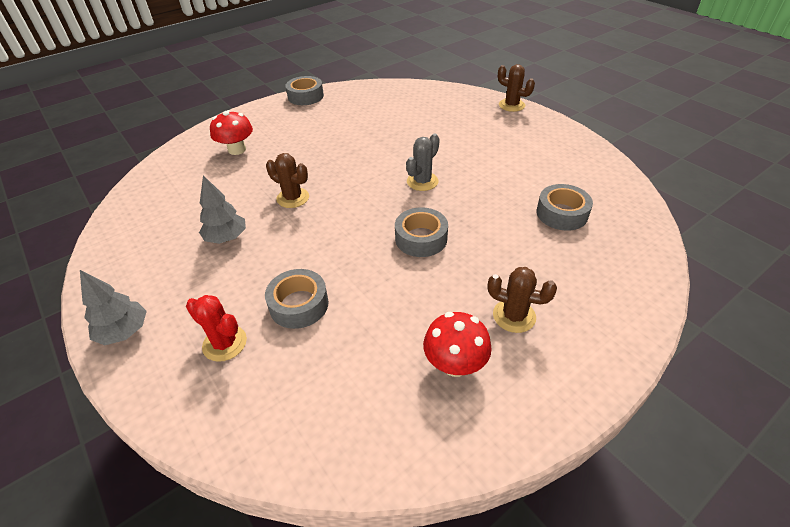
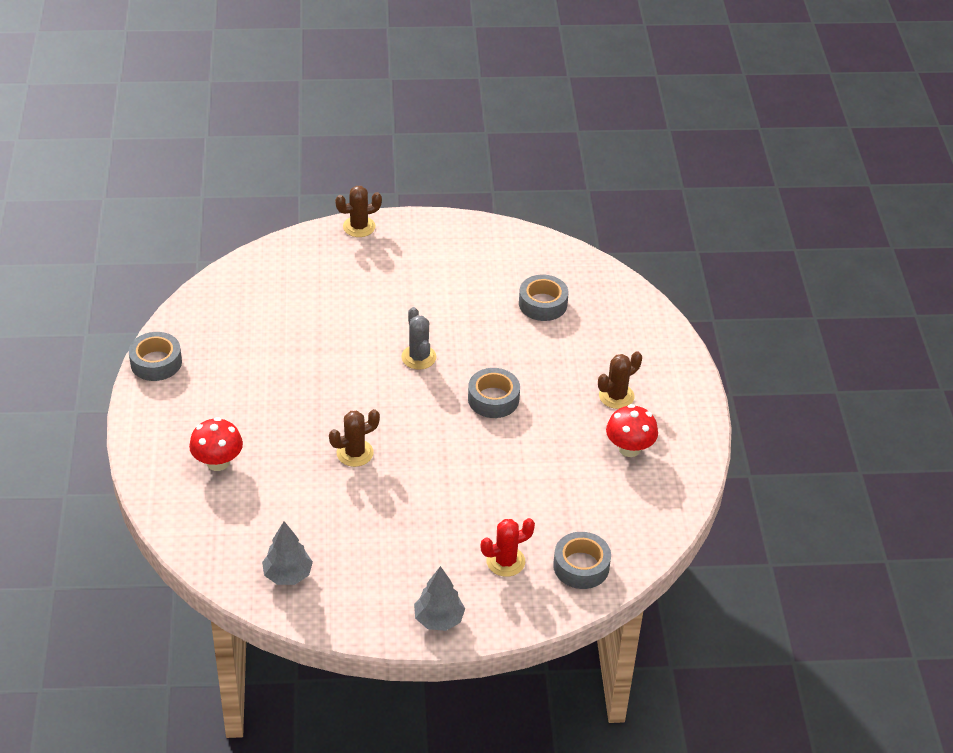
camera: 60 degrees left, 0 degrees up
(226, 238) = (372, 520): grey tree -> grey tree (288, 575)
(299, 305) = (502, 504): grey tape -> grey tape (581, 566)

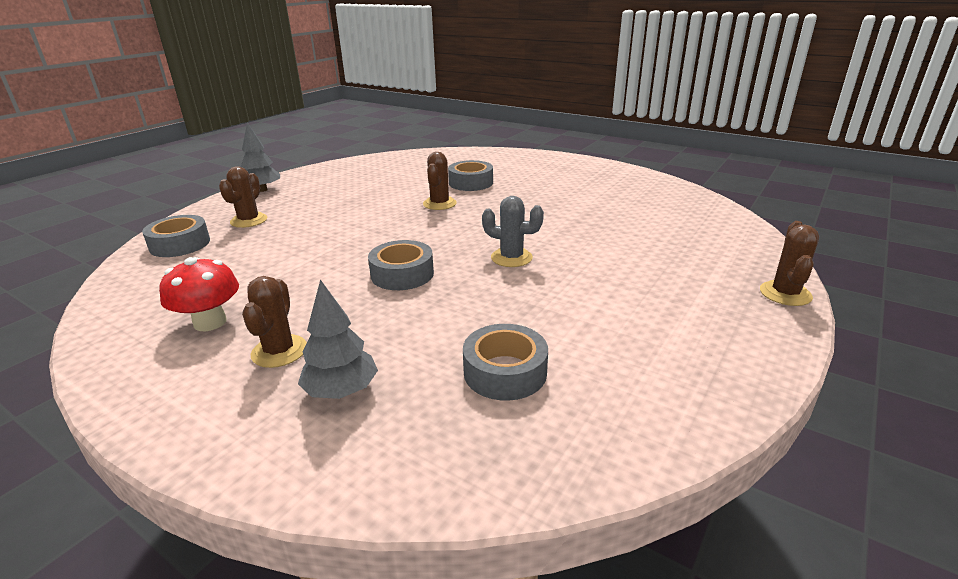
camera: 130 degrees right, 15 degrees down
(156, 362) = (626, 171): grey tape -> grey tape (471, 183)
(218, 462) = (499, 168): red mushroom -> none
(288, 575) = (378, 166): grey tree -> grey tree (341, 391)
(505, 561) = (249, 220): red cactus -> brown cactus

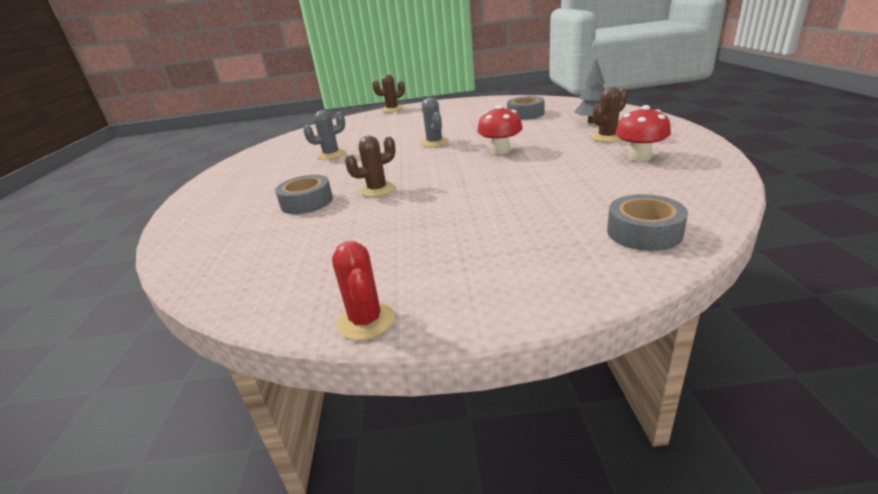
camera: 125 degrees left, 0 degrees up
(249, 220) = (548, 239): brown cactus -> none
(262, 190) = (475, 301): grey tree -> none
(306, 172) = (366, 321): none -> red cactus
(402, 274) = (500, 151): grey tape -> red mushroom
(582, 209) = (331, 154): none -> grey cactus

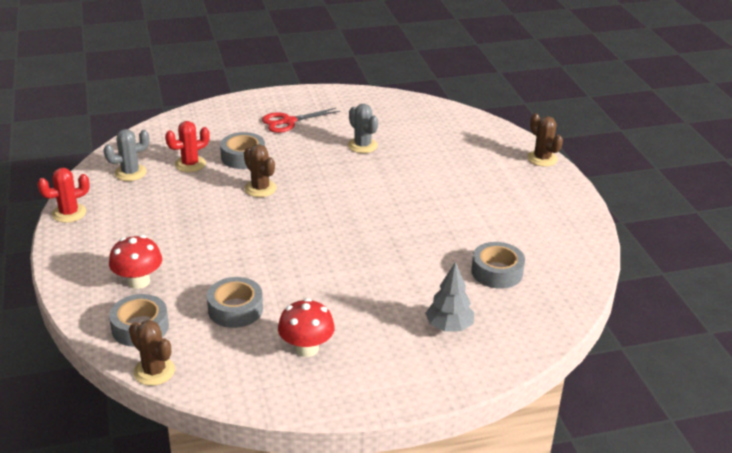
camera: 75 degrees right, 5 degrees up
(255, 185) = (288, 121): none -> red scissors
(297, 231) = (190, 164): none -> red cactus
(434, 143) = (388, 207): grey cactus -> grey cactus (130, 173)
(500, 151) = (349, 254): red mushroom -> red mushroom (138, 281)
(592, 186) = (235, 309): none -> grey tape
(607, 137) = (381, 333): brown cactus -> brown cactus (154, 371)

